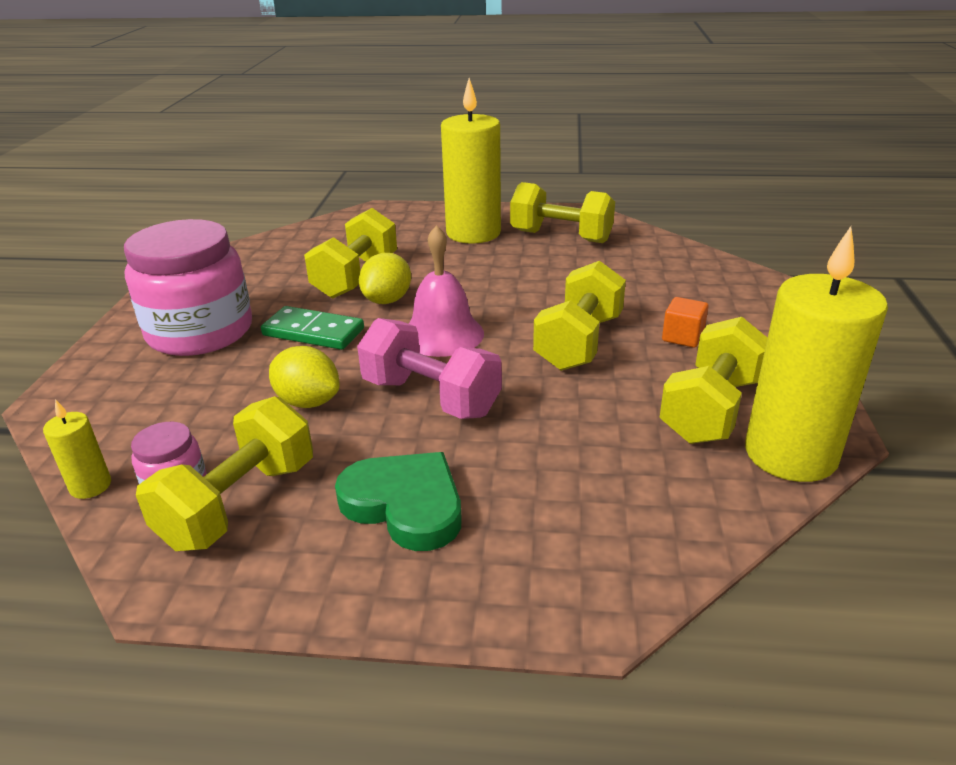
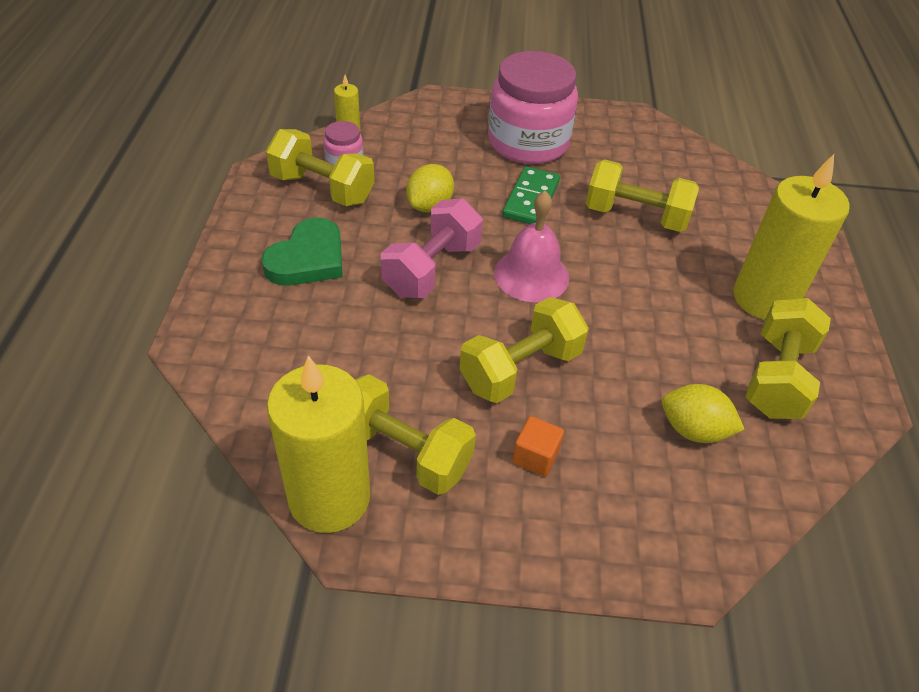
camera: 85 degrees right, 15 degrees up
(387, 300) = (592, 238): yellow lemon -> yellow lemon (693, 430)
(579, 342) = (520, 369): yellow dumbbell -> yellow dumbbell turned 60 degrees counterclockwise

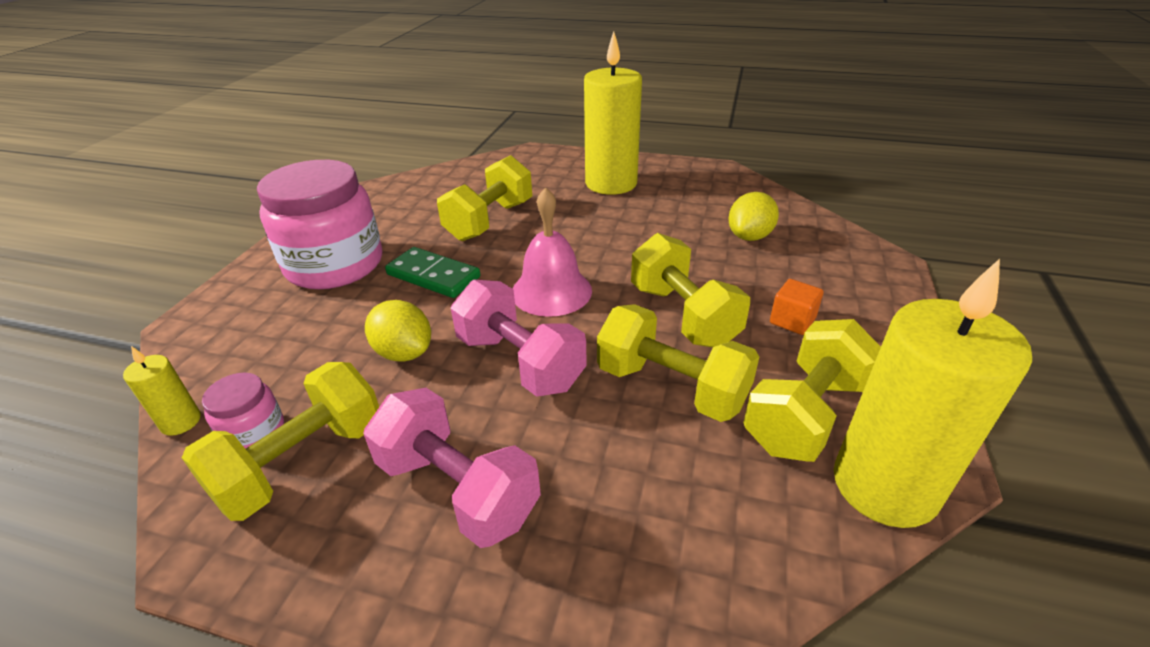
camera: 75 degrees left, 10 degrees down
(308, 259) = (458, 489): green heart -> pink dumbbell
(777, 377) = (694, 194): yellow dumbbell -> yellow dumbbell (671, 387)

